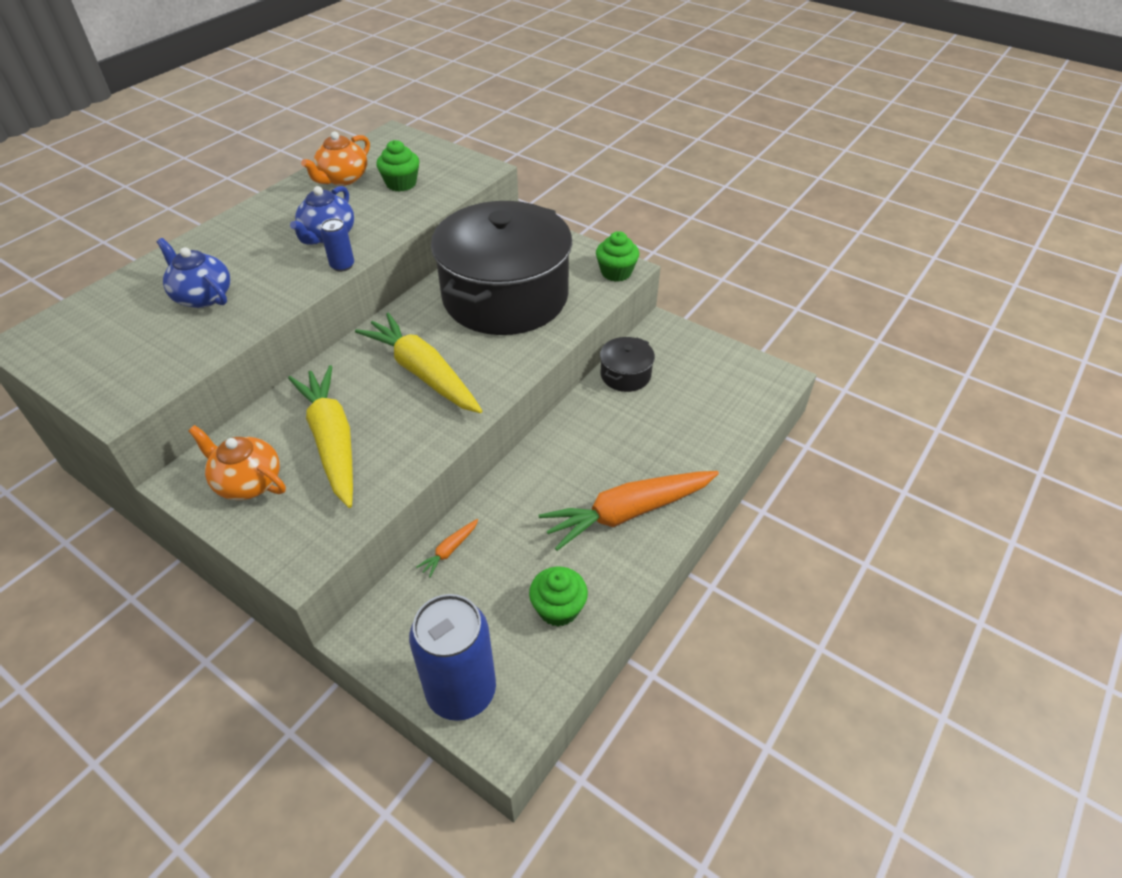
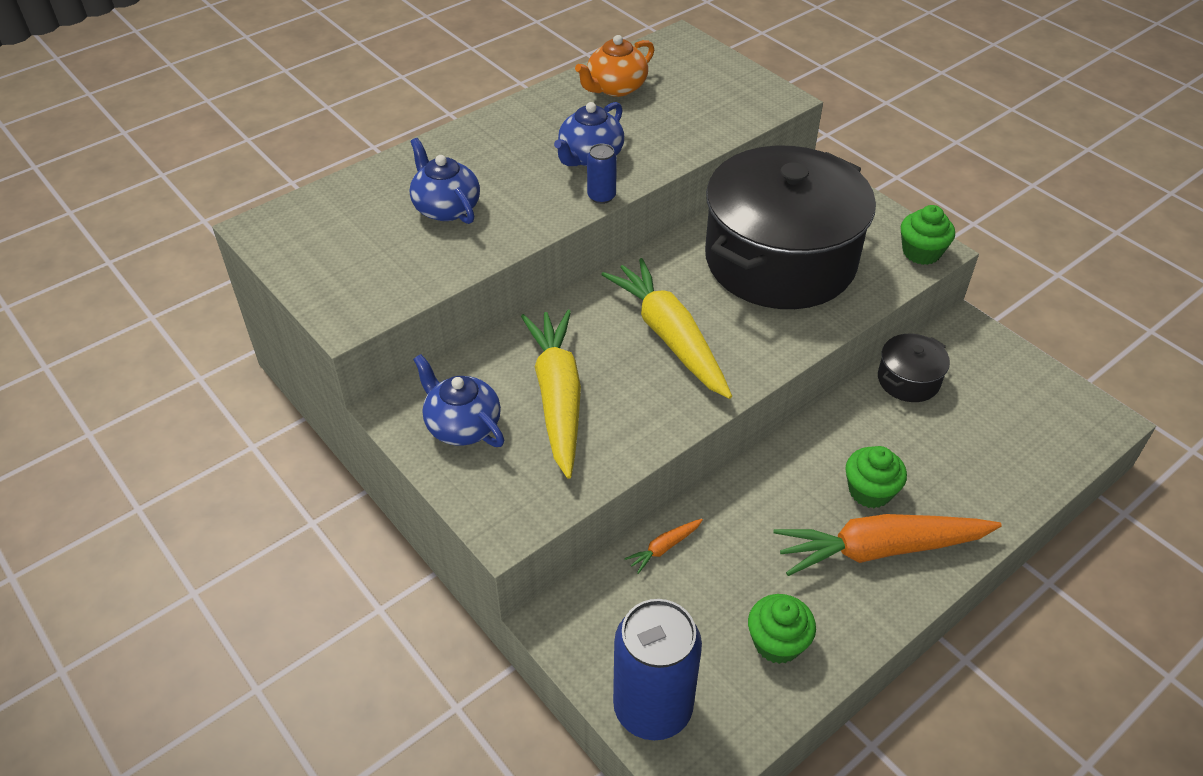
camera: 15 degrees right, 0 degrees up
(248, 482) = (462, 425): orange teapot -> blue teapot
(401, 183) = (682, 104): green cupcake -> green cupcake (870, 491)

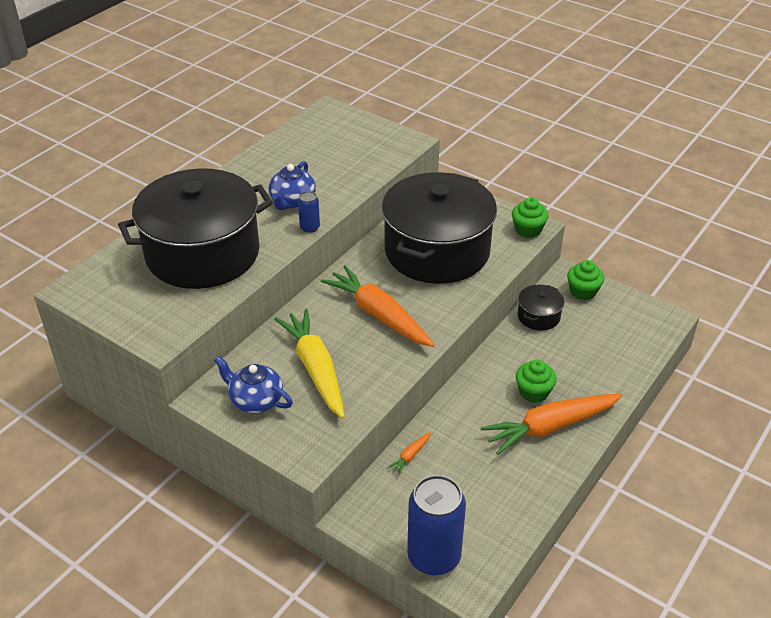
camera: 15 degrees left, 5 degrees down
(446, 208) = (202, 253): blue teapot -> black pot
(615, 88) = (294, 150): orange teapot -> none
(670, 337) = (379, 315): yellow carrot -> orange carrot
(777, 642) = (501, 498): green cupcake -> green cupcake (583, 291)

